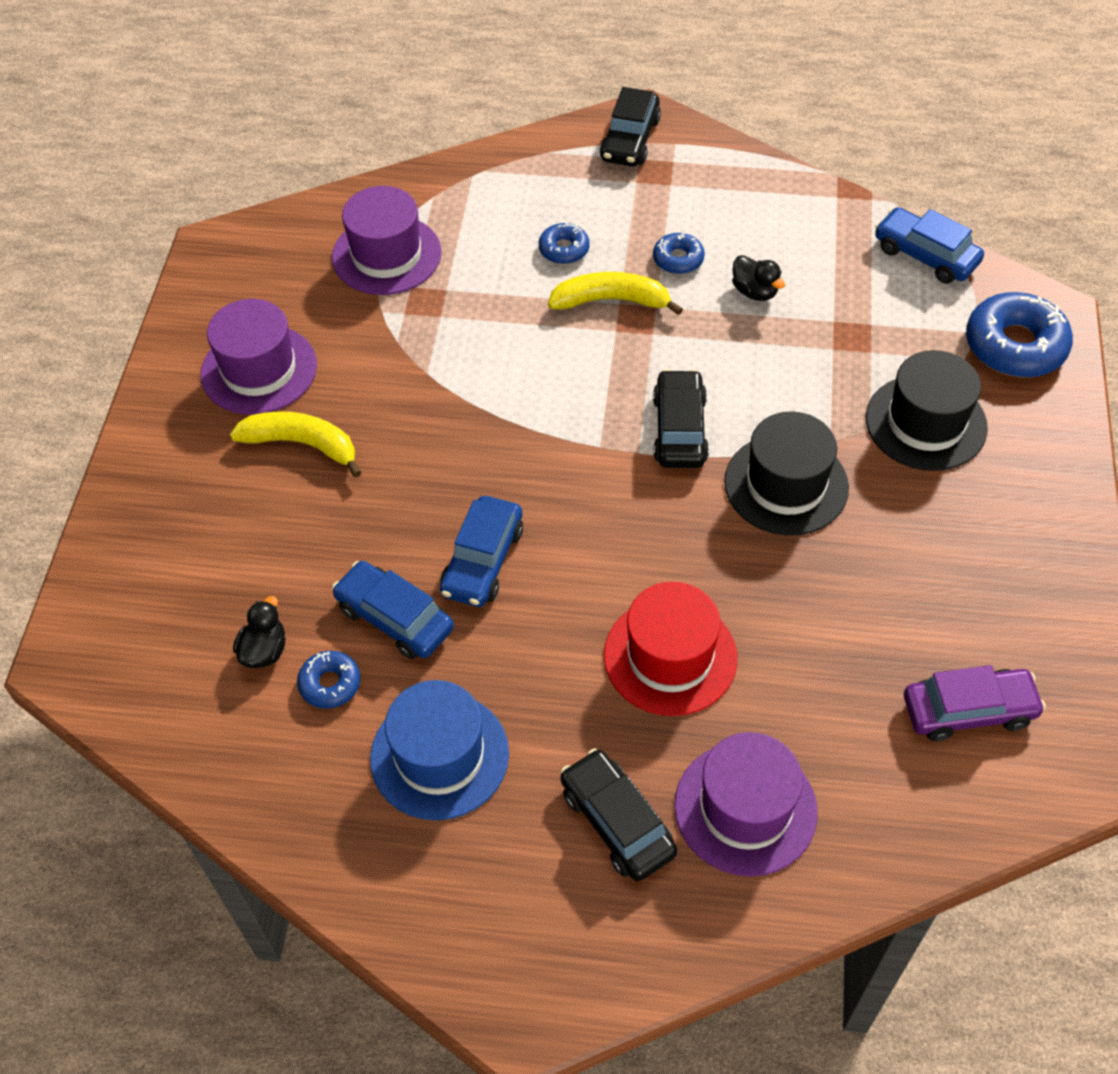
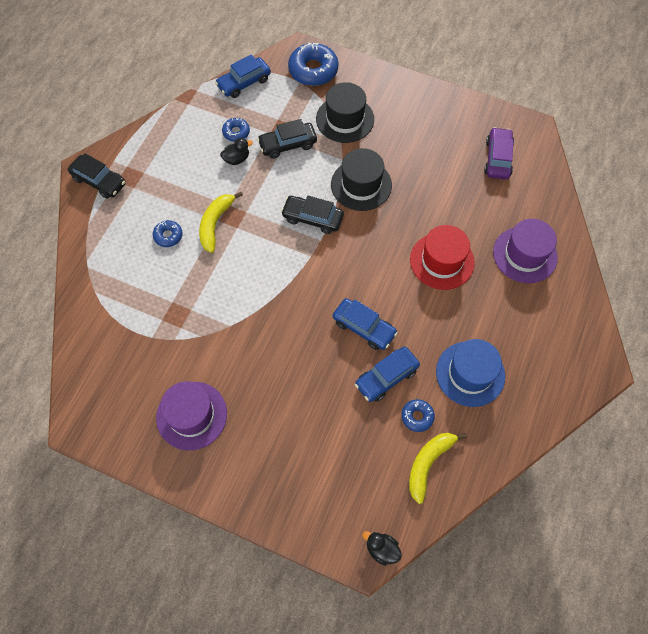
camera: 75 degrees left, 10 degrees up
(264, 650) = (388, 446): black duck -> black duck (381, 549)
(302, 444) = (256, 401): yellow banana -> yellow banana (428, 464)
(386, 255) = (131, 327): purple hat -> none
(617, 822) = (521, 306): black car -> black car (288, 144)
(678, 259) = (199, 185): blue donut -> blue donut (236, 132)

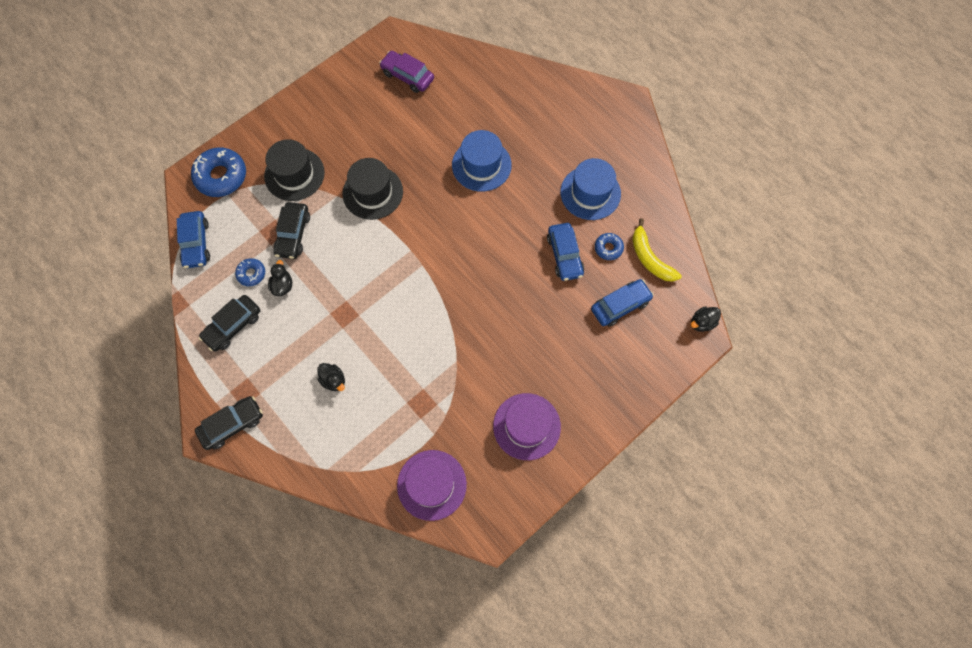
camera: 65 degrees left, 5 degrees up
(168, 236) = (334, 380): blue donut -> black duck
(215, 224) = (344, 332): yellow banana -> none
(312, 218) = (384, 247): black car -> black car (233, 326)
(364, 327) = (512, 252): blue car -> blue car (620, 305)
(442, 261) = (481, 165): red hat -> blue hat
(525, 254) = (507, 103): purple hat -> purple hat (431, 484)

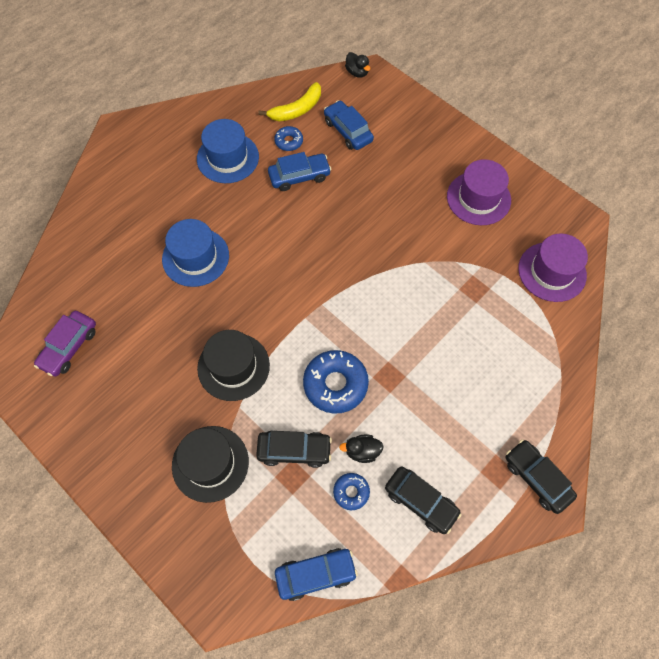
camera: 95 degrees left, 5 degrees down
(221, 176) = (215, 561): blue donut -> blue donut (335, 384)
(334, 380) = (466, 376): black duck -> none

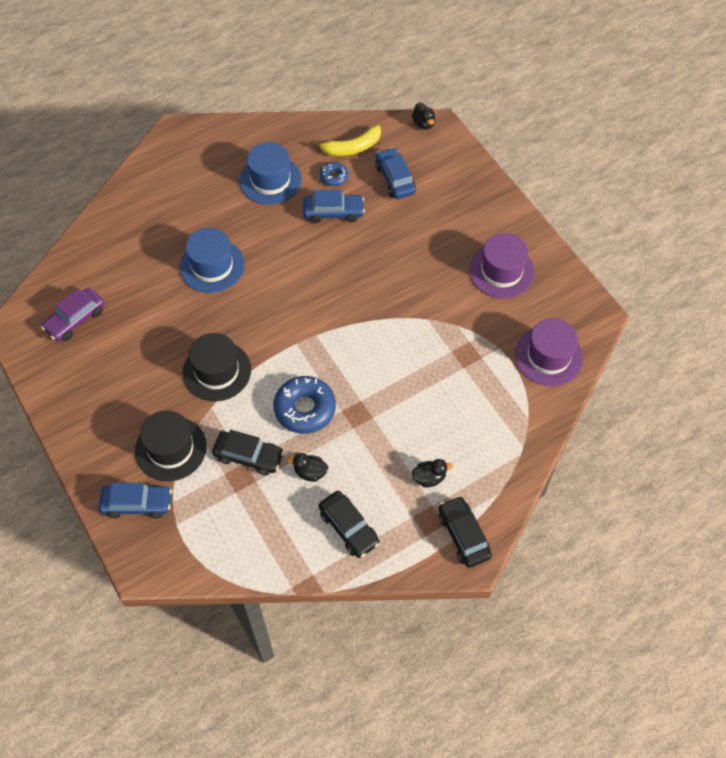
camera: 15 degrees right, 5 degrees down
(315, 574) = (234, 563): blue car -> blue car (137, 504)
(351, 492) = (288, 504): blue donut -> none
(482, 426) = (429, 478): none -> black duck

